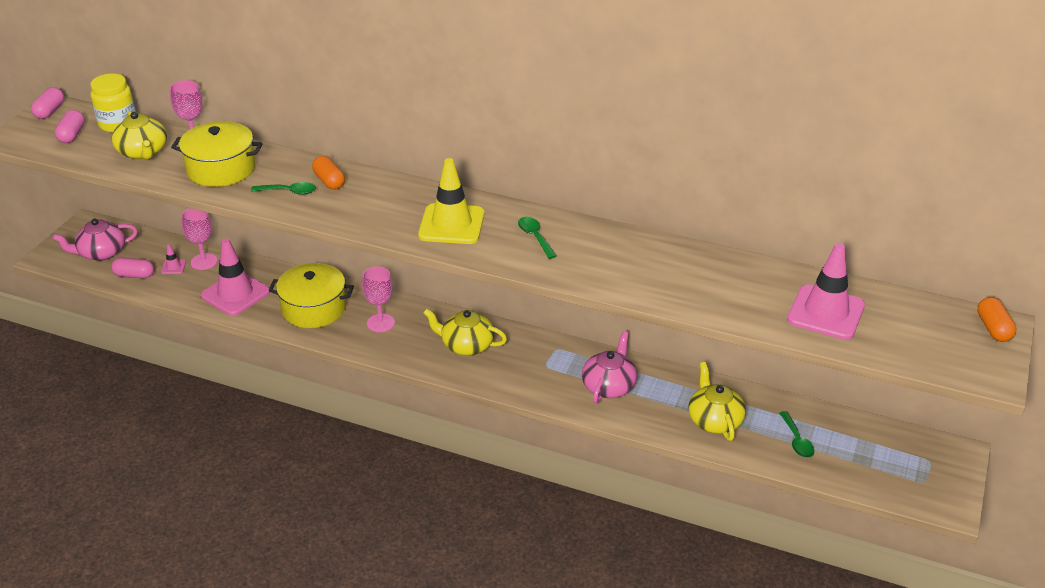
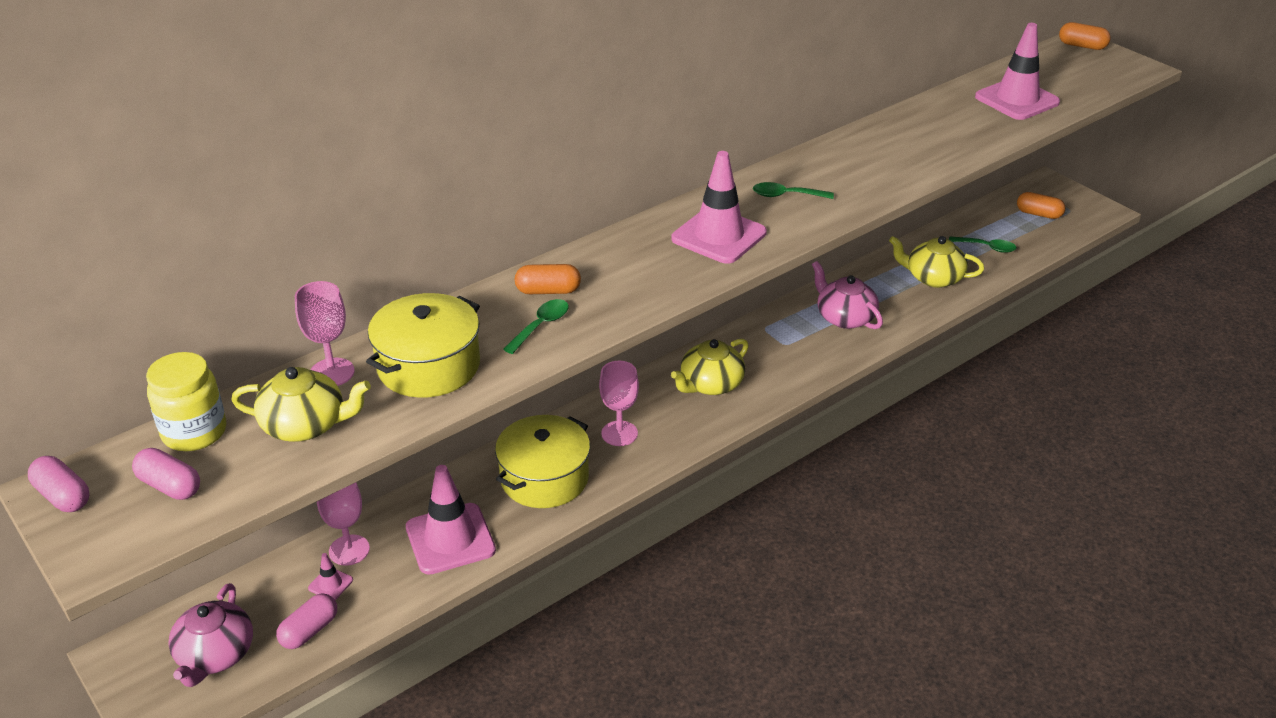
camera: 60 degrees left, 0 degrees up
(451, 224) = (719, 236): yellow traffic cone -> pink traffic cone
(892, 461) = (1038, 214): none -> orange capsule

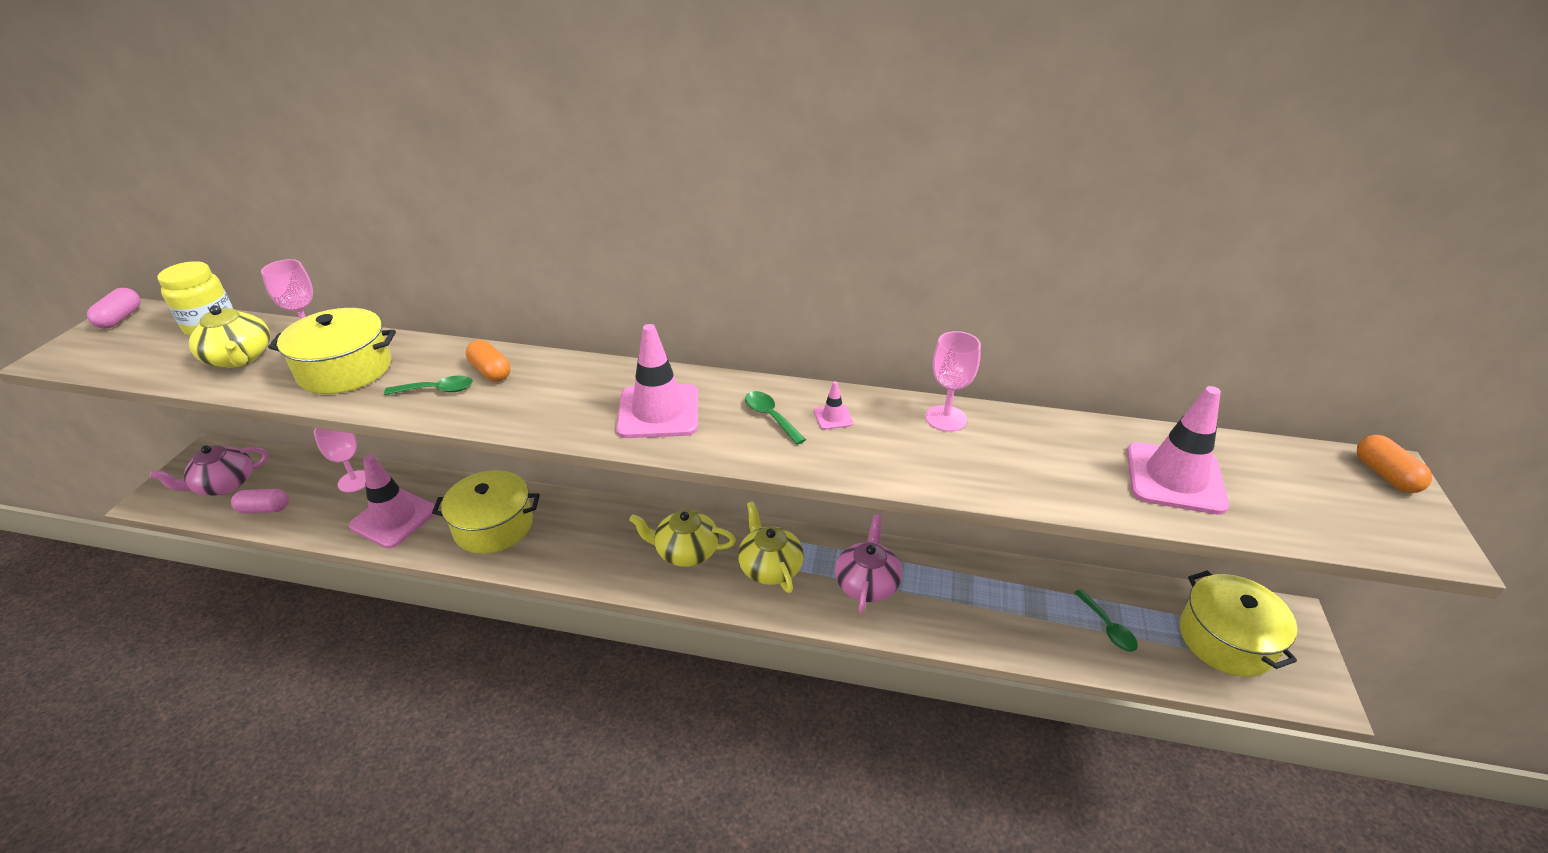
camera: 50 degrees right, 0 degrees up
(169, 486) = (144, 345): pink capsule -> none
(330, 584) = (316, 492): pink traffic cone -> pink traffic cone (833, 417)
(619, 433) = (577, 535): pink goblet -> pink goblet (946, 418)
(933, 278) = (1003, 613): yellow teapot -> yellow teapot (770, 567)
(1038, 214) = (1226, 639): orange capsule -> yellow pot

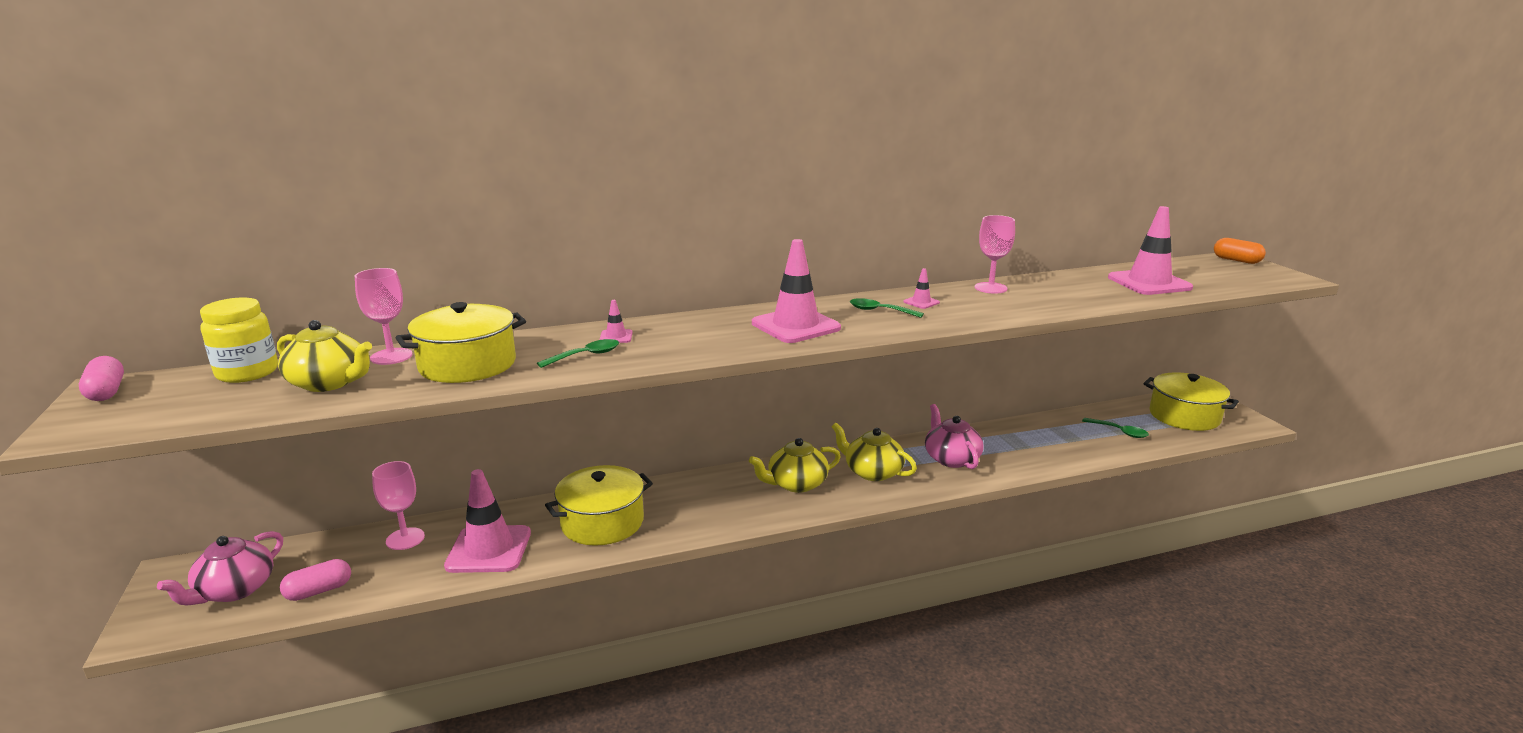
camera: 30 degrees left, 15 degrees down
(490, 371) = (616, 337): orange capsule -> pink traffic cone

